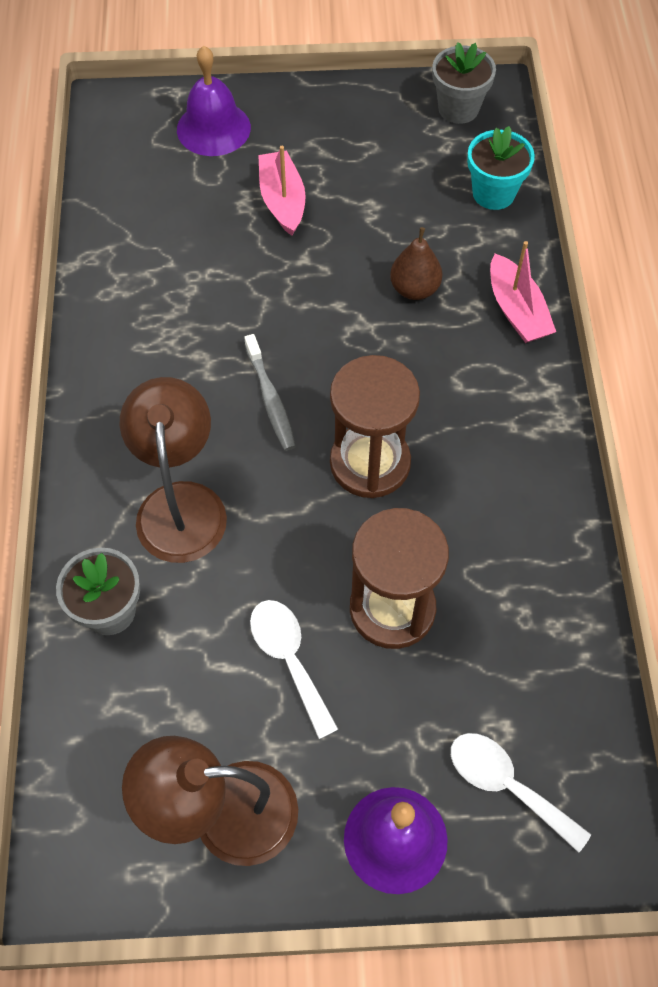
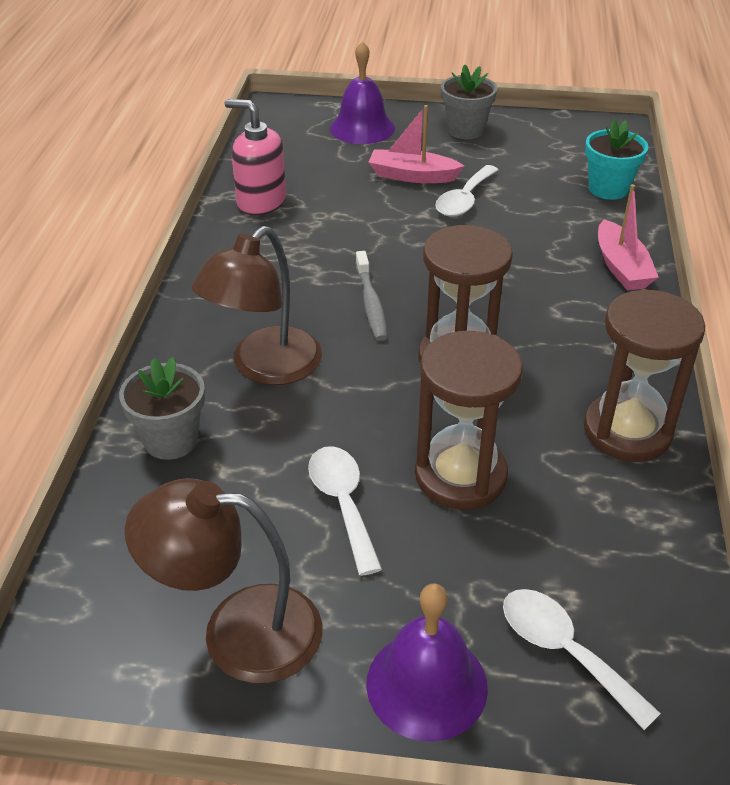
camera: 10 degrees right, 20 degrees down
(125, 264) = (261, 202): none -> pink soap dispenser
(180, 503) = (265, 367): brown lamp -> brown lamp turned 150 degrees counterclockwise
(282, 201) = (412, 176): pink boat -> pink boat turned 75 degrees counterclockwise
(344, 231) = (464, 200): none -> white spoon
(414, 289) = (524, 243): brown pear -> none
(458, 108) = (582, 135): grey flower pot -> grey flower pot (465, 130)
(540, 529) = (627, 431): none -> brown hourglass

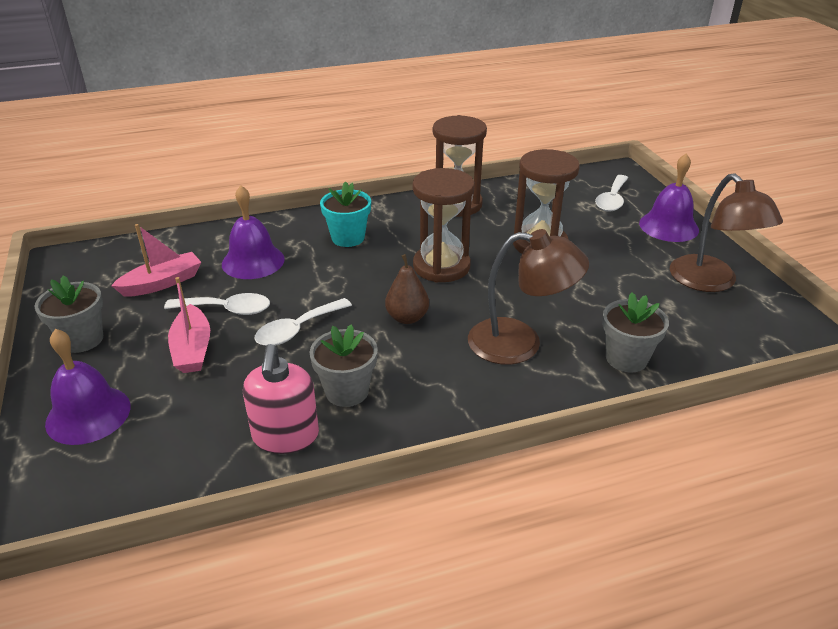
camera: 115 degrees left, 5 degrees down
(287, 240) = (347, 391): none -> grey flower pot
(343, 503) = (599, 275): white spoon -> white spoon (297, 330)
(371, 303) = (407, 318): grey toothbrush -> brown pear
(551, 227) = (253, 261): none -> purple bell
(608, 189) = (180, 247): turquoise flower pot -> turquoise flower pot (348, 238)
(621, 267) = (292, 227): pink boat -> pink boat (162, 283)

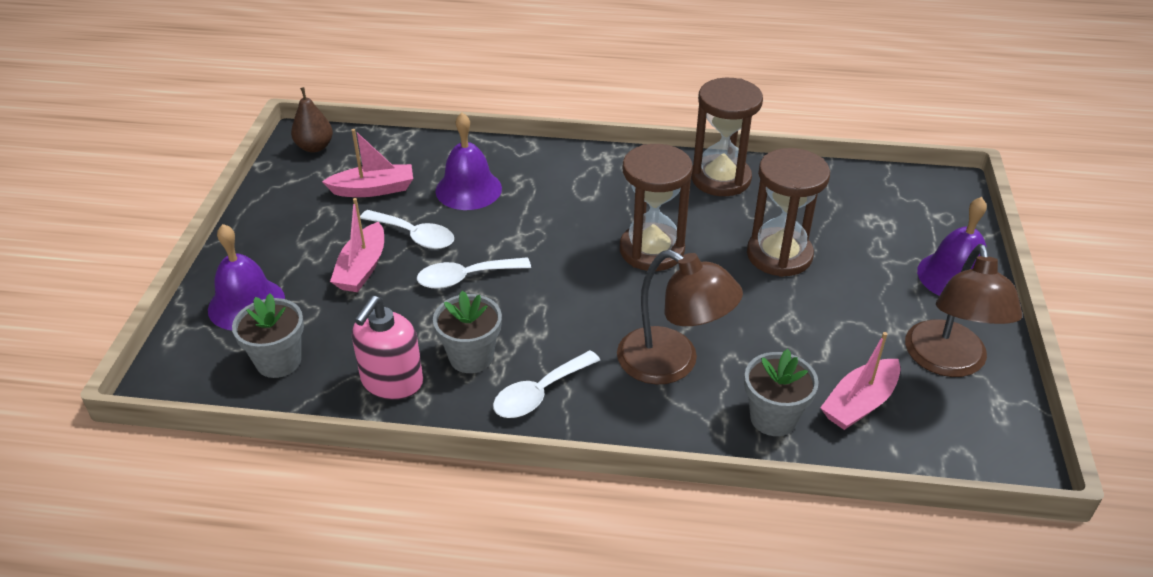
camera: 25 degrees right, 5 degrees up
(82, 339) = (277, 228): grey flower pot -> grey flower pot (278, 361)
(348, 238) = (577, 188): turquoise flower pot -> none
(407, 318) = (577, 298): brown pear -> brown pear (315, 147)
(612, 200) = (911, 222): white spoon -> white spoon (539, 393)
(677, 328) = (859, 403): none -> pink boat

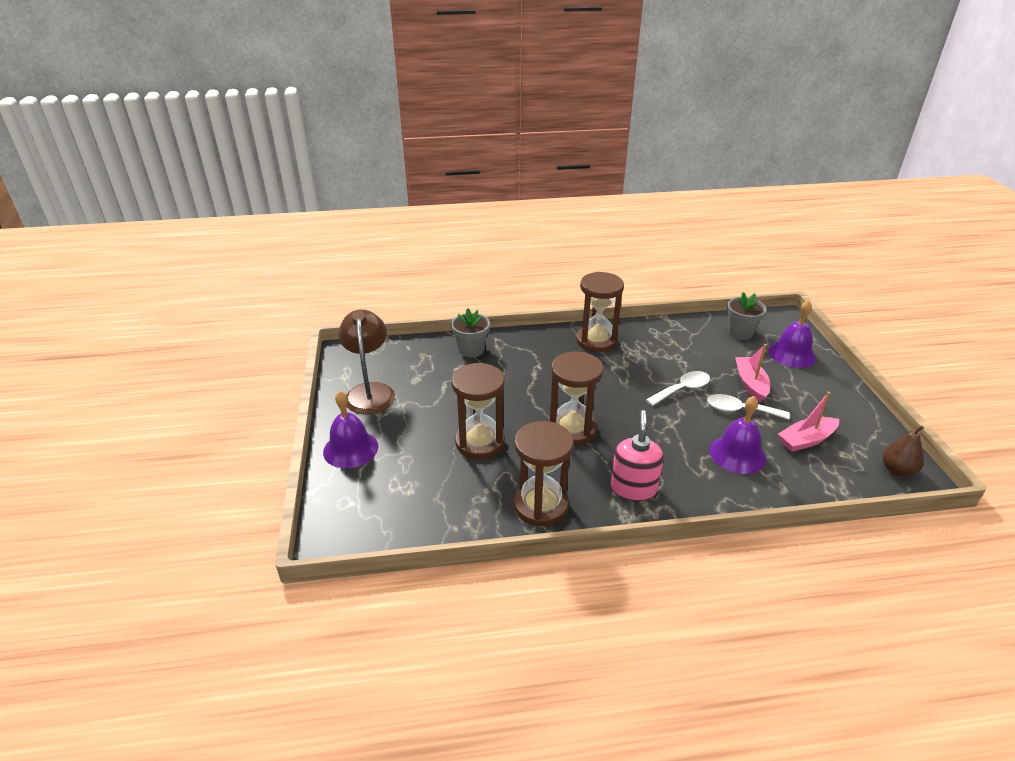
camera: 165 degrees right, 5 degrees down
(392, 382) = (674, 334): pink soap dispenser -> pink soap dispenser (633, 488)
(471, 357) = (644, 350): grey flower pot -> none
(539, 393) = (596, 341): white spoon -> brown hourglass
(672, 363) = (532, 365): brown lamp -> none
(859, 403) = (425, 363): pink boat -> none

